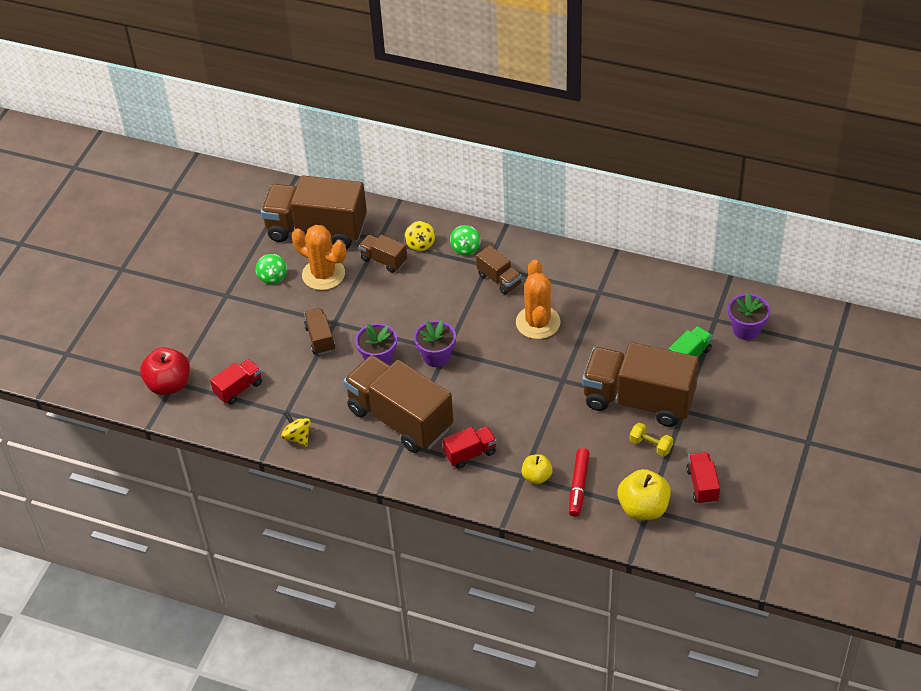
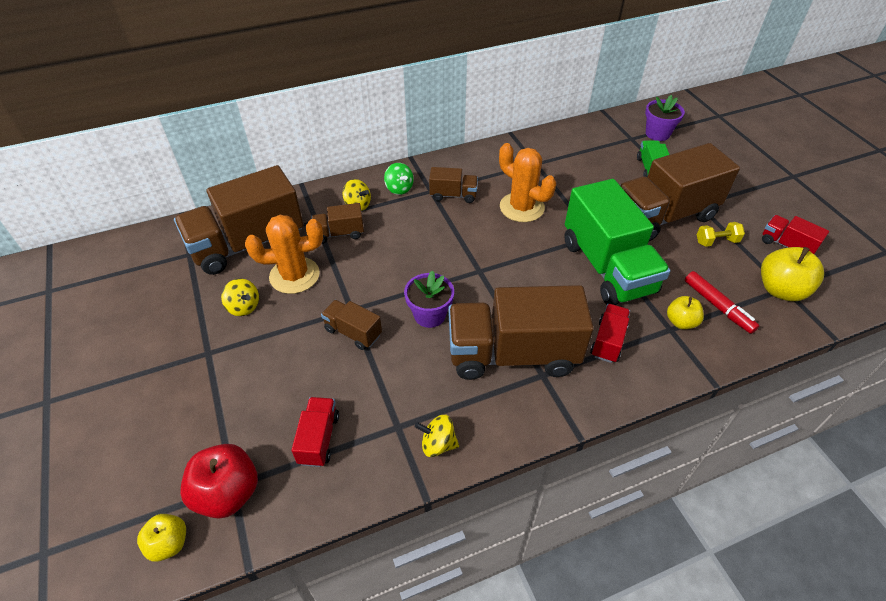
camera: 45 degrees left, 0 degrees up
(123, 389) = (169, 543): none -> yellow apple
(272, 277) = (244, 307): green spinning top -> yellow spinning top
(436, 356) = (477, 280): purple flower pot -> none
(539, 408) = (607, 267): none -> green truck

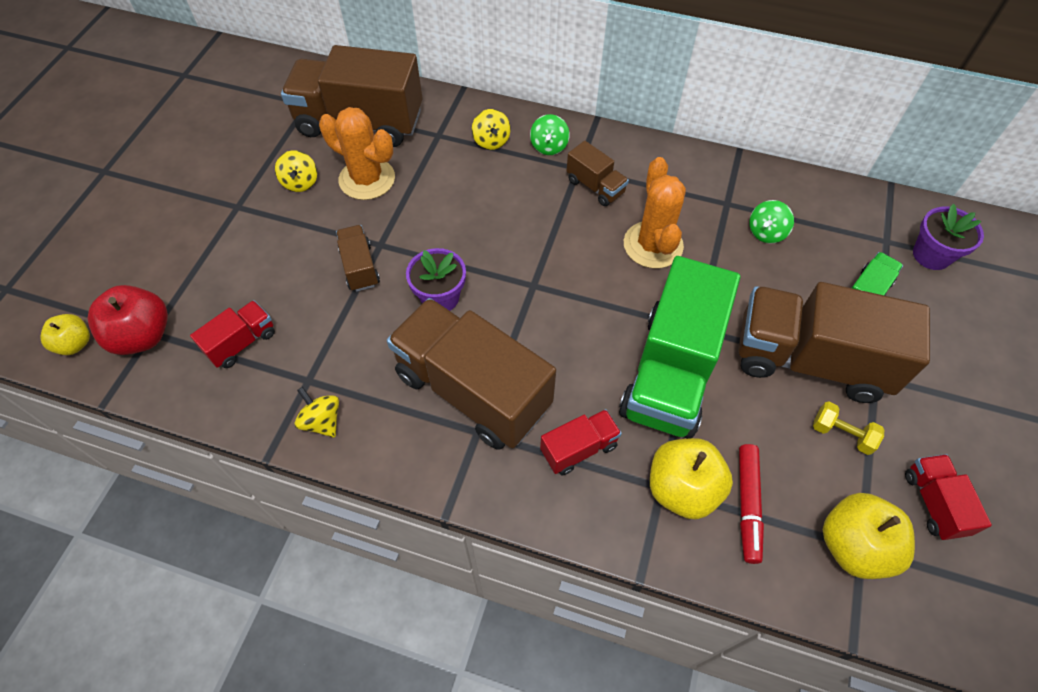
camera: 40 degrees right, 10 degrees up
(339, 233) = (445, 161): brown truck -> none
(572, 167) = (766, 232): none -> green spinning top
(681, 322) = (682, 489): yellow apple -> yellow apple, size x1.67

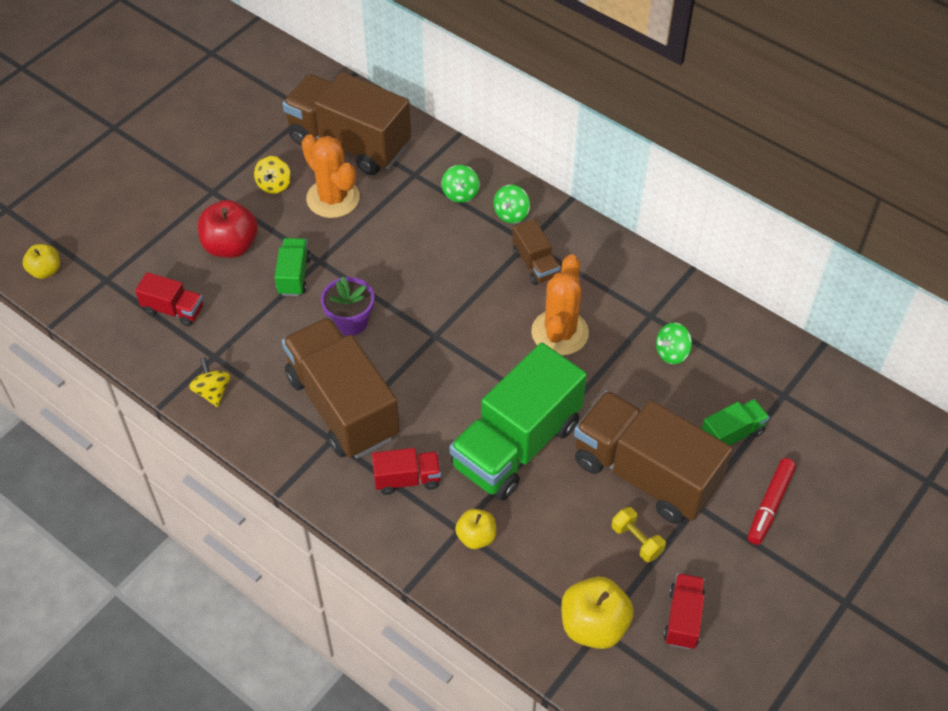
camera: 20 degrees right, 5 degrees down
(143, 336) = (99, 280): red apple -> red apple (231, 246)
(241, 343) = (173, 310): red truck -> red truck turned 45 degrees clockwise
(360, 267) = (294, 276): brown truck -> green truck
(491, 141) = (460, 194): yellow spinning top -> green spinning top
(682, 489) = (476, 537): yellow apple -> yellow apple, size x0.60
(747, 505) = (523, 566): red marker -> red marker (770, 505)
(931, 255) = (819, 420): purple flower pot -> none

